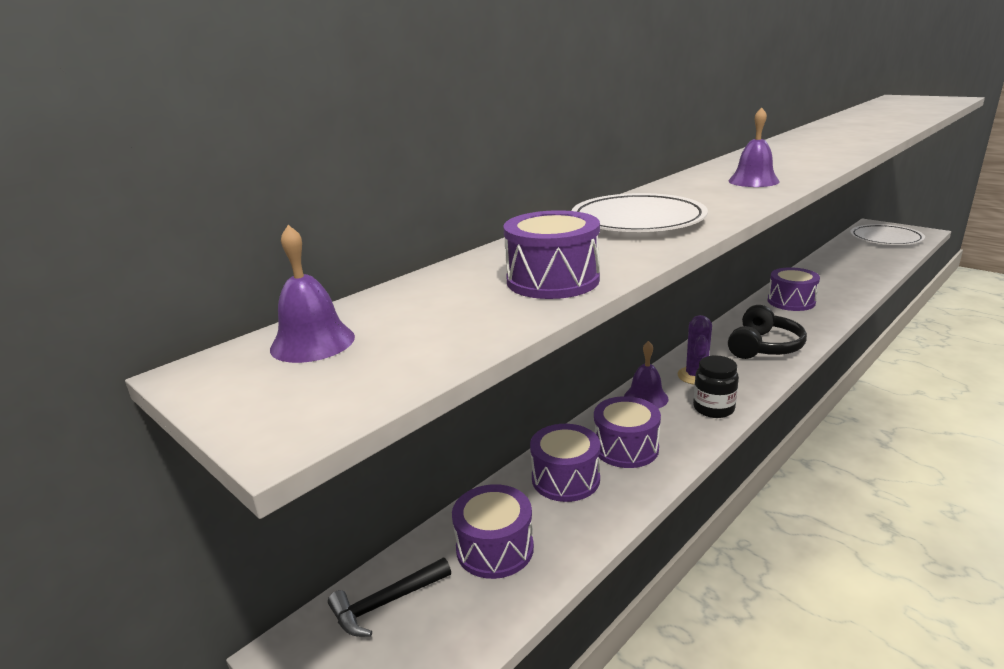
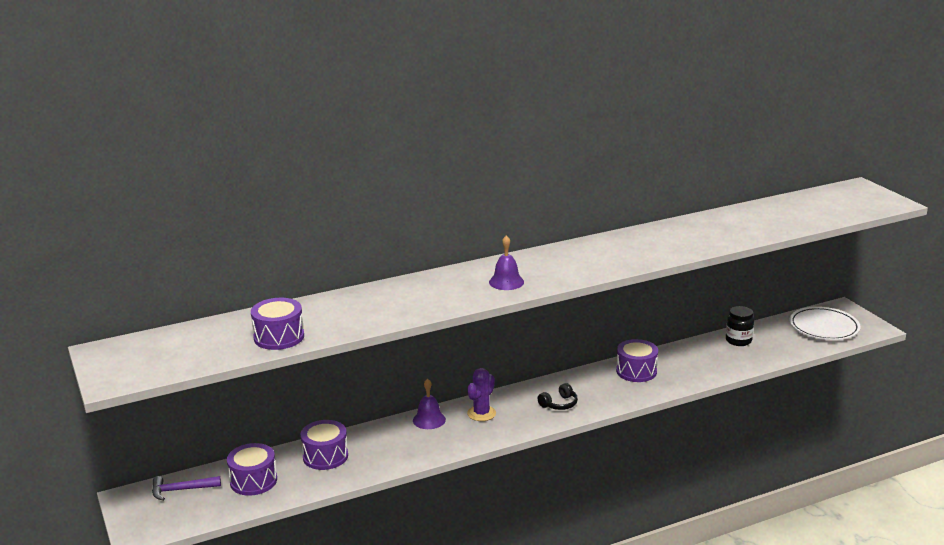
camera: 20 degrees right, 0 degrees up
(312, 342) = (146, 346): purple bell -> none
(386, 603) = (181, 490): black hammer -> purple hammer
(626, 448) = (379, 448): purple drum -> none
(637, 220) = (381, 302): white plate -> none
(713, 408) = (464, 439): black jar -> black jar (738, 340)
(763, 347) = (559, 404): black headphones -> black headphones, size x0.59

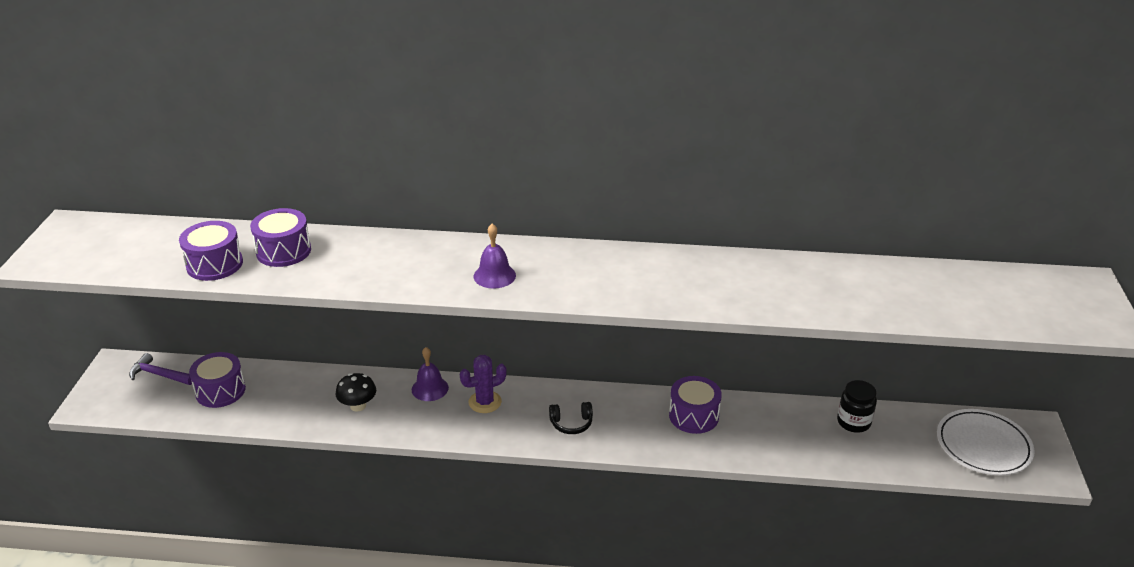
camera: 30 degrees right, 10 degrees up
(325, 456) = (302, 390): purple drum -> purple drum (283, 251)
(385, 449) = (358, 406): none -> black mushroom

